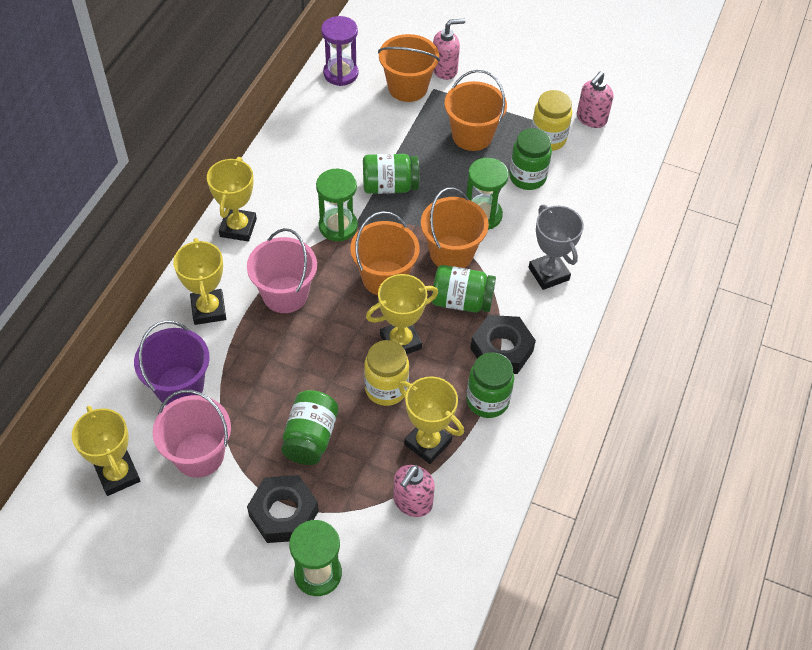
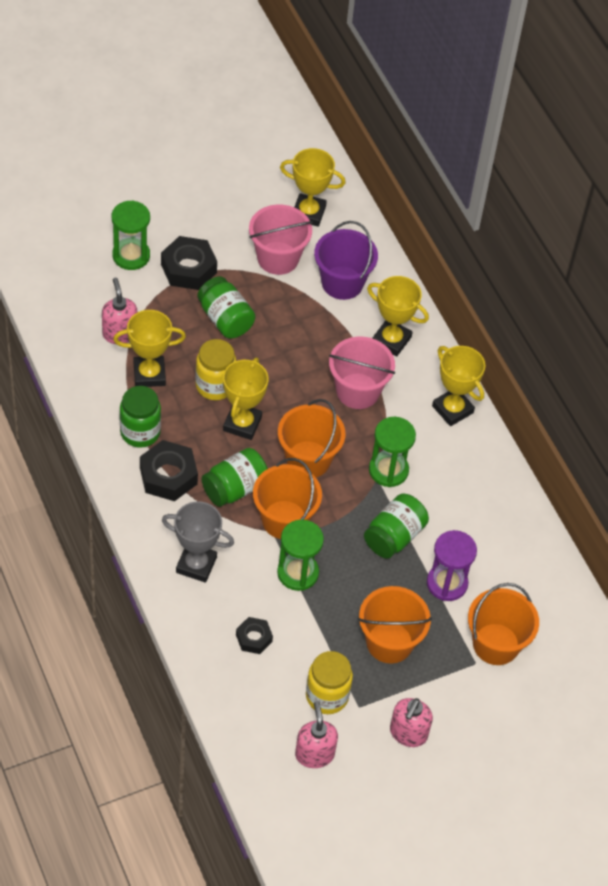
camera: 130 degrees right, 0 degrees up
(340, 73) = (563, 608): purple hourglass -> purple hourglass (447, 583)
(445, 69) = (491, 693): pink soap dispenser -> pink soap dispenser (408, 733)
(527, 177) = (302, 640): green jar -> none
(558, 202) = (254, 638): none -> black nut

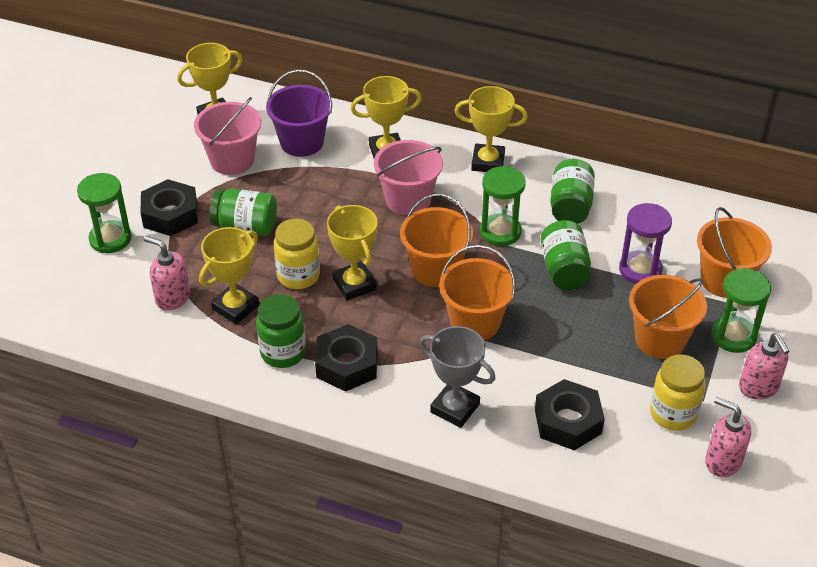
camera: 40 degrees left, 10 degrees down
(196, 565) = (455, 408): grey trophy -> grey trophy turned 60 degrees clockwise
(235, 488) = (409, 331): green jar -> green jar (570, 206)
(254, 638) = (568, 421): black nut -> black nut, size x1.72
(298, 573) = (534, 349): green hourglass -> green hourglass (733, 336)

